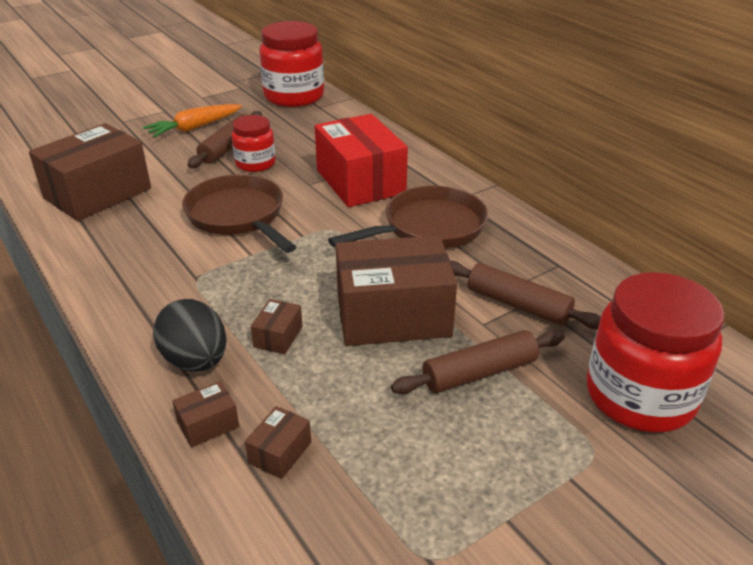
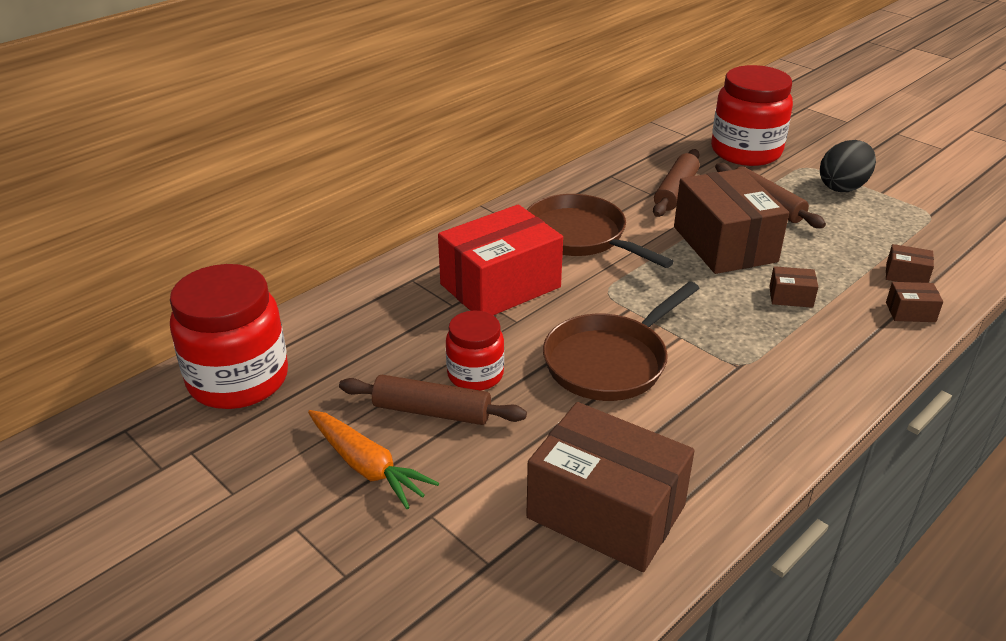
camera: 100 degrees left, 0 degrees up
(196, 361) = (852, 335): black egg -> black egg (843, 187)
(208, 424) = (910, 312): brown box -> brown box turned 45 degrees counterclockwise

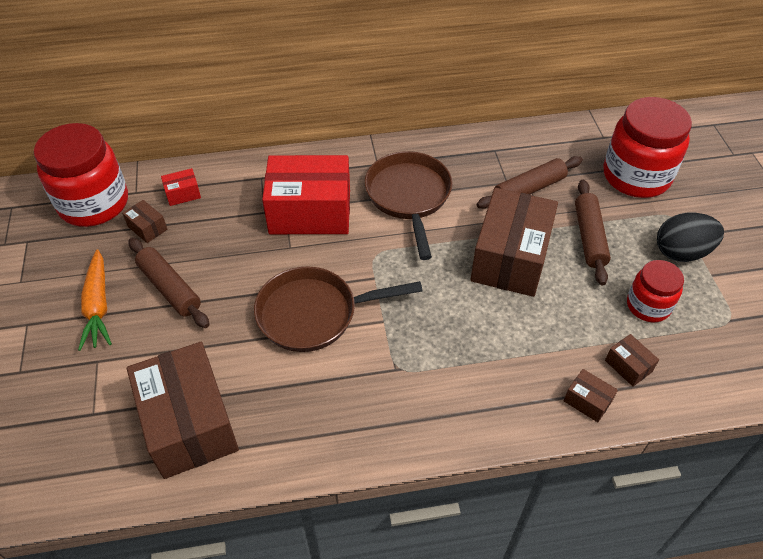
camera: 35 degrees right, 15 degrees up
(340, 327) = (183, 194): none -> red box
(475, 375) = (221, 275): red jar -> red jar (648, 306)
(790, 297) = (505, 333): brown box -> brown box (147, 228)

